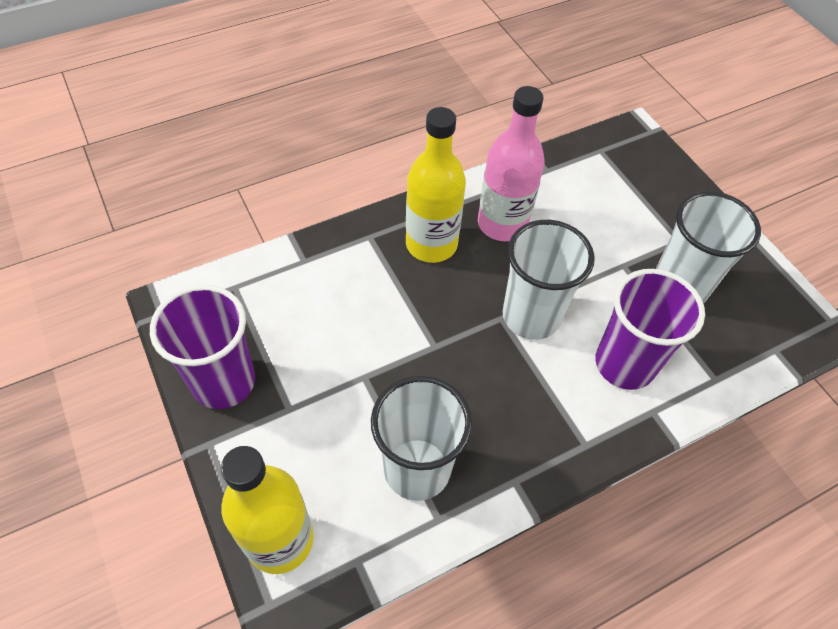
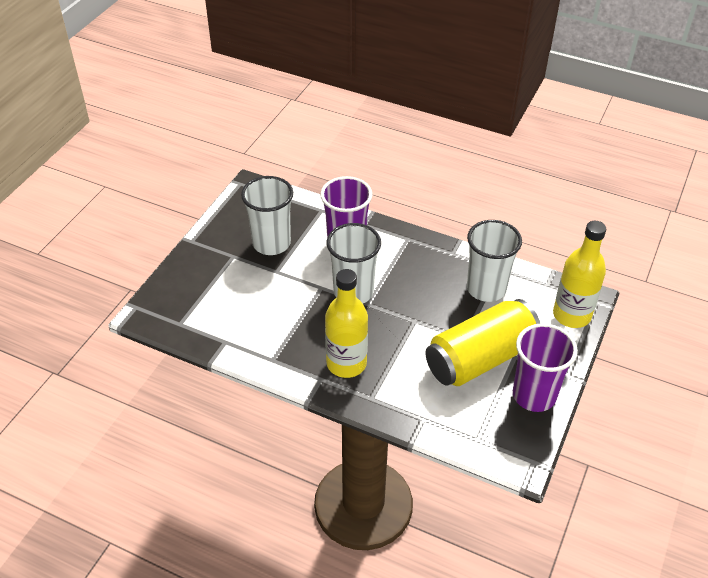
camera: 125 degrees left, 10 degrees down
(321, 369) = (480, 358): none -> yellow can
(502, 224) = (296, 339): pink bottle -> none

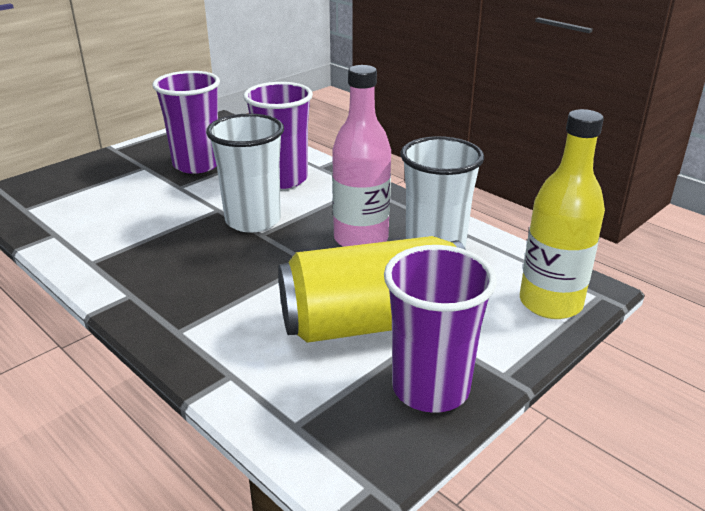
camera: 20 degrees right, 15 degrees down
(271, 243) = (197, 164): white cup -> purple cup
(346, 363) = (179, 286): yellow bottle -> none
(435, 291) = (361, 239): none -> pink bottle

